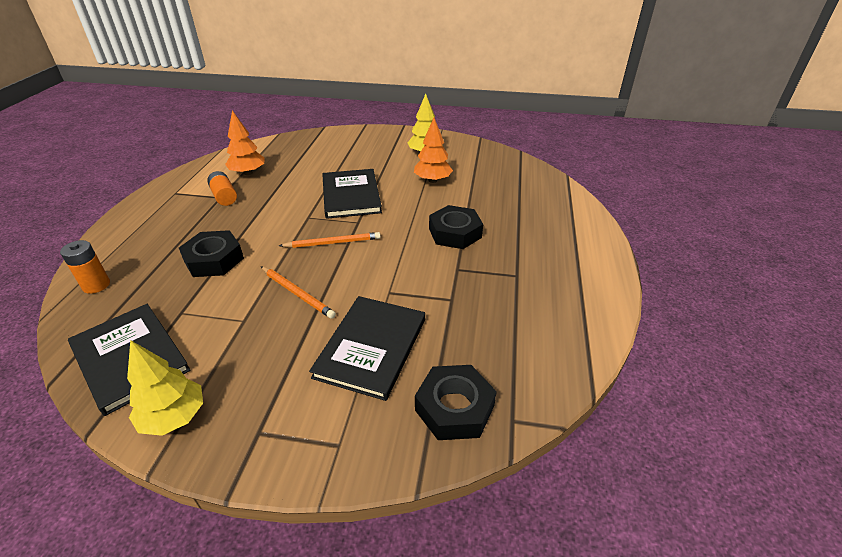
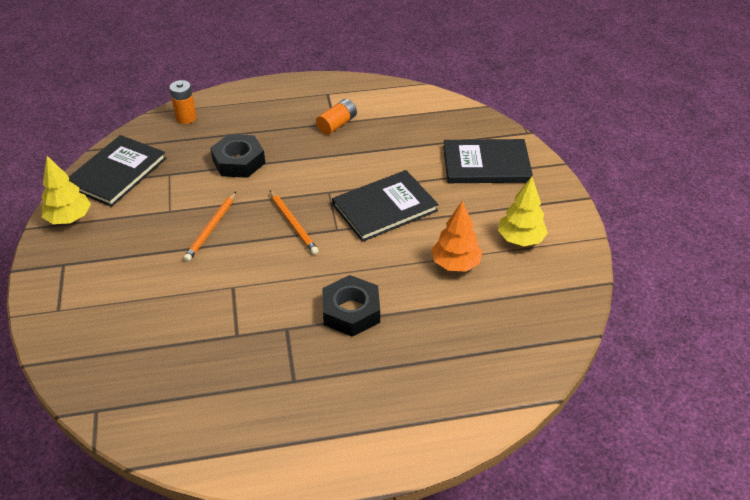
camera: 70 degrees right, 5 degrees up
(248, 173) = (388, 120): orange tree -> none
(371, 347) = (158, 297): black book -> black book (486, 164)
(454, 408) = (102, 369): black nut -> none

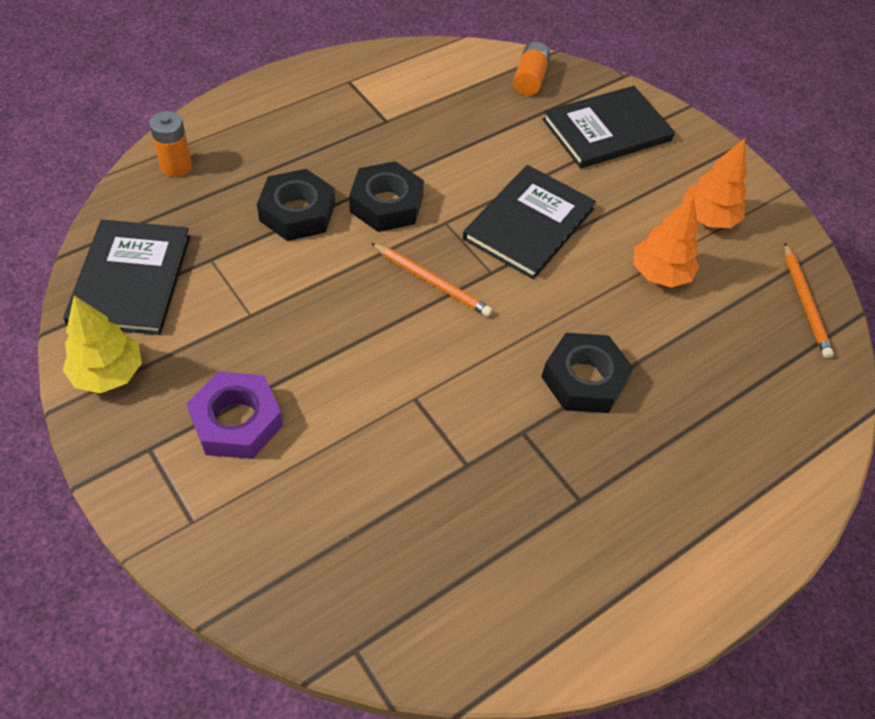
camera: 30 degrees left, 10 degrees up
(119, 266) = (236, 421): none -> purple nut
(211, 228) = (328, 322): orange pencil -> orange pencil (805, 302)
(298, 171) = (386, 204): none -> black nut
(337, 124) = (391, 123): orange battery -> orange battery (530, 79)
(520, 239) = (708, 218): yellow tree -> orange tree

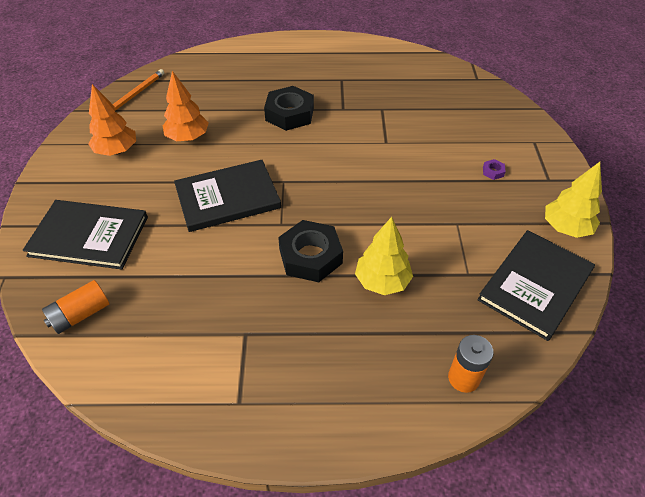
camera: 140 degrees left, 5 degrees down
(236, 421) = (493, 172): purple nut -> purple nut, size x0.40
(297, 212) = (382, 281): black nut -> yellow tree
(432, 281) = (325, 192): orange pencil -> none

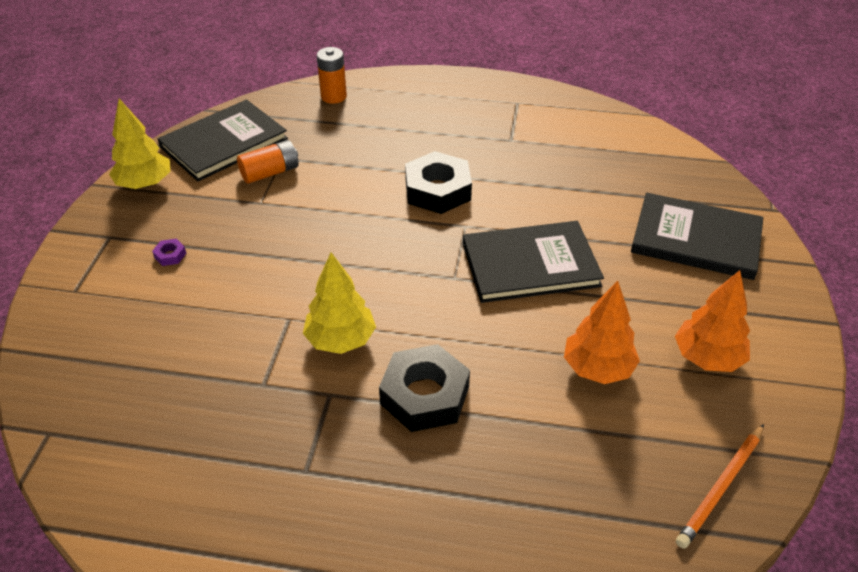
camera: 170 degrees left, 5 degrees down
(80, 314) = (672, 169): orange battery -> orange battery (270, 172)
(382, 281) = (370, 162): yellow tree -> yellow tree (340, 340)

